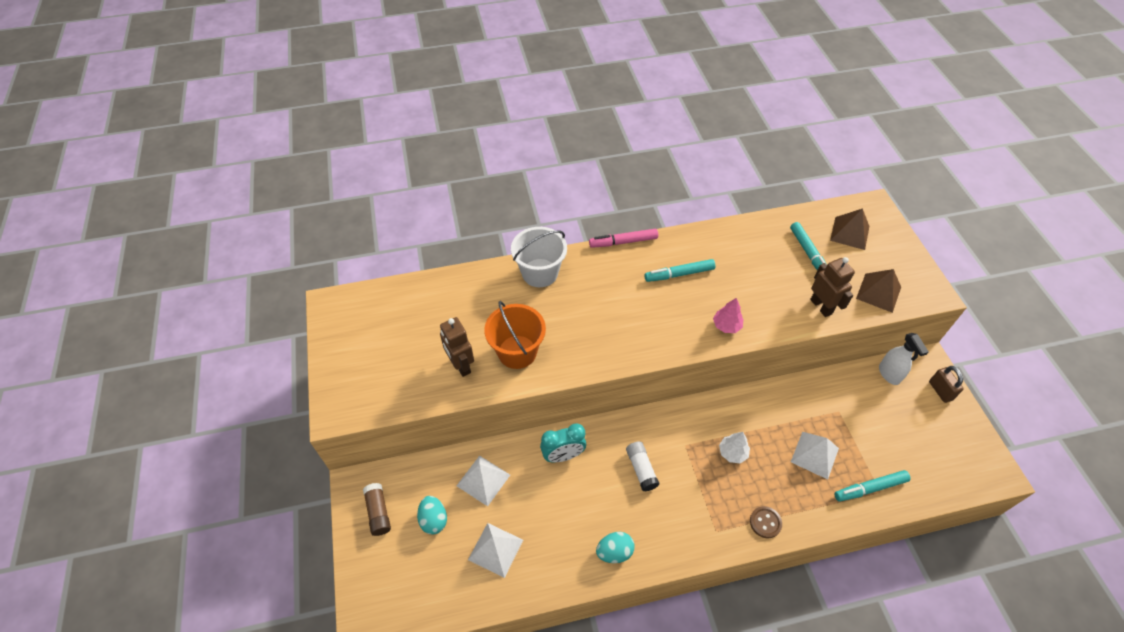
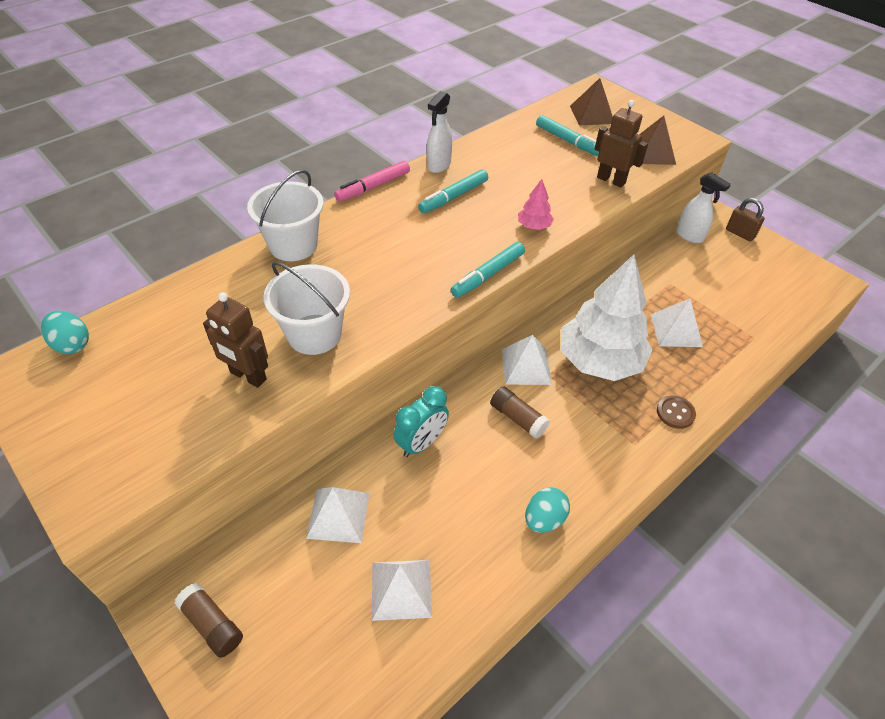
camera: 30 degrees left, 5 degrees down
(434, 520) = (298, 594): turquoise egg -> turquoise egg (72, 344)
(517, 352) = (314, 334): orange bucket -> white bucket
(641, 469) = (518, 418): white glue stick -> brown glue stick
(672, 431) = (526, 366): none -> white pyramid
(685, 240) = (438, 165): none -> white spray bottle
(732, 452) = (599, 361): white tree -> white tree, size x2.45
(870, 488) = (743, 338): turquoise marker -> turquoise marker (488, 275)

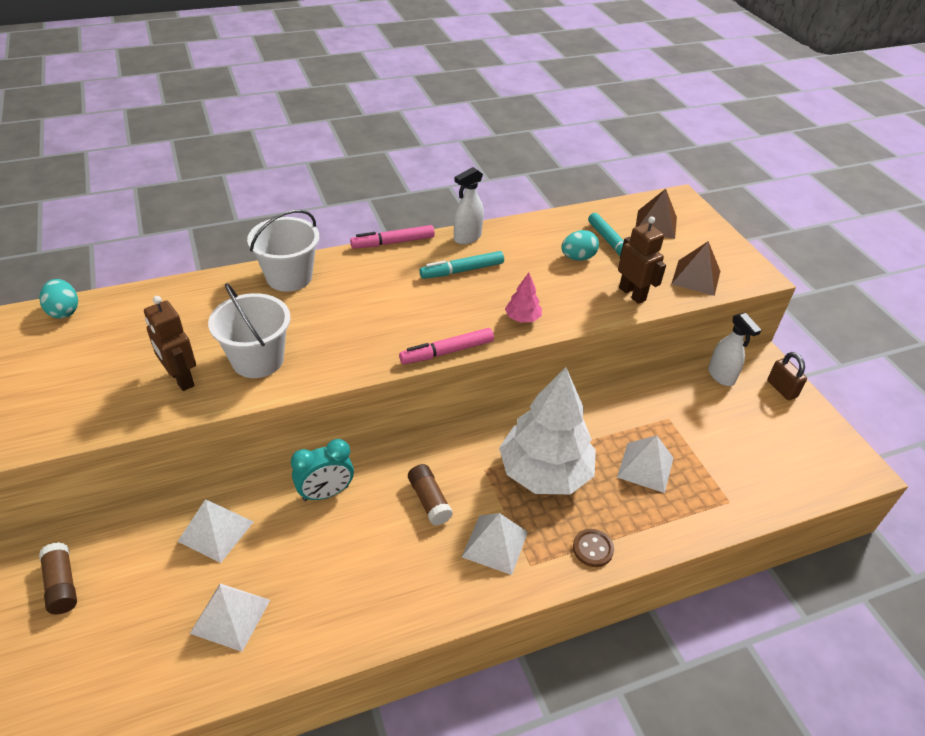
camera: 20 degrees right, 5 degrees down
(488, 275) = (447, 352): turquoise marker -> pink marker
(526, 366) = (467, 454): white pyramid -> white pyramid (495, 544)
(544, 519) = (397, 603): turquoise egg -> turquoise egg (577, 258)

